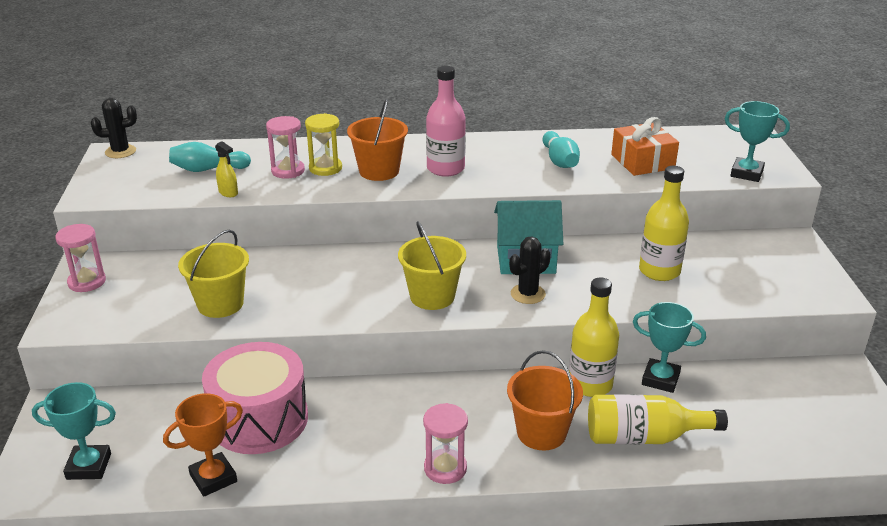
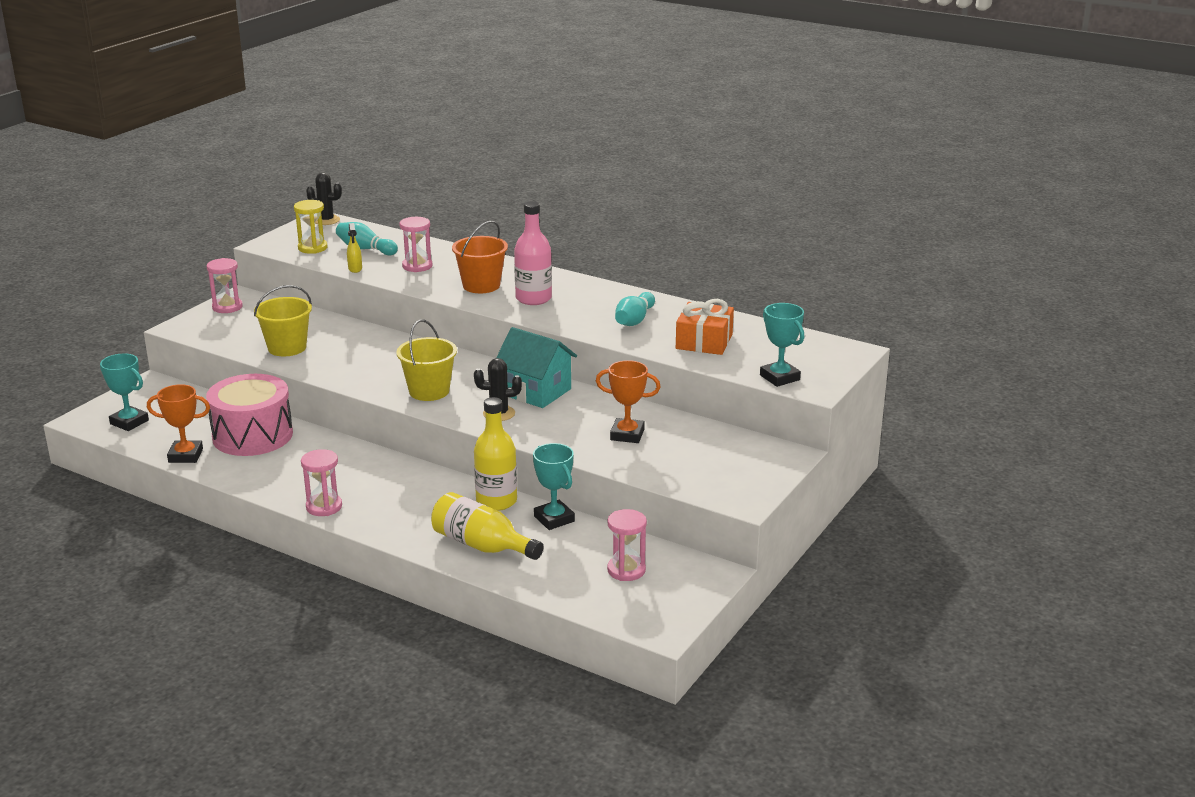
camera: 35 degrees right, 5 degrees down
(325, 168) = (446, 272): yellow hourglass -> yellow hourglass (312, 248)
(541, 433) = (416, 514): orange bucket -> none
(659, 271) = (627, 435): yellow bottle -> orange trophy
(785, 402) = (626, 570): none -> pink hourglass

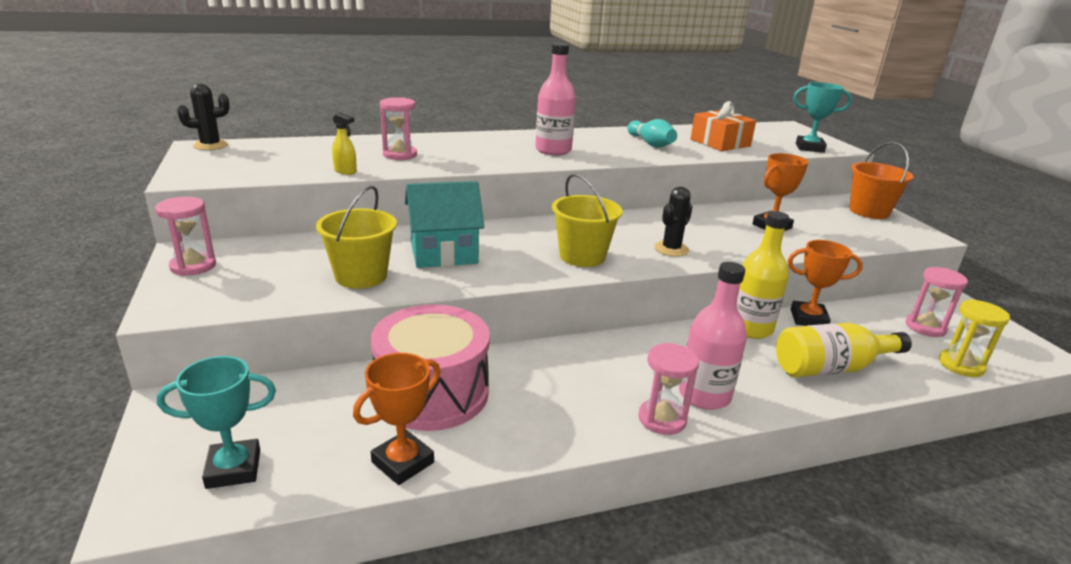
camera: 50 degrees left, 0 degrees up
(312, 248) = (252, 168): yellow hourglass -> yellow hourglass (961, 365)
(365, 249) = (314, 156): turquoise bowling pin -> none
(372, 511) = (704, 395): none -> pink bottle
(481, 285) = (491, 153): orange bucket -> orange bucket (869, 211)
(536, 392) = (650, 224): turquoise house -> turquoise house (444, 253)
(554, 519) = (808, 319): turquoise trophy -> orange trophy

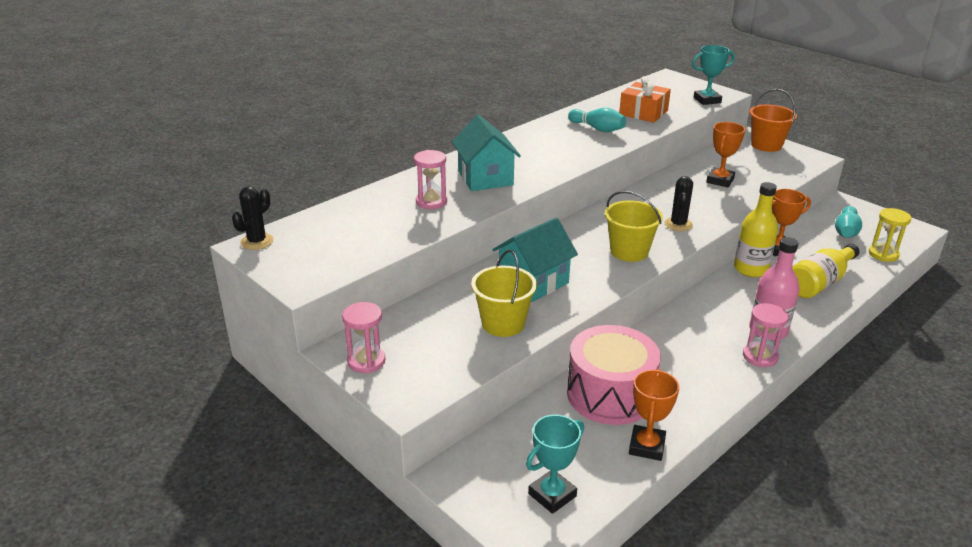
camera: 25 degrees left, 5 degrees up
(345, 171) = (417, 234): yellow spray bottle -> none
(478, 151) = (485, 178): none -> turquoise house
(553, 150) = (538, 159): pink bottle -> none
(925, 327) = (846, 231): pink hourglass -> turquoise bowling pin

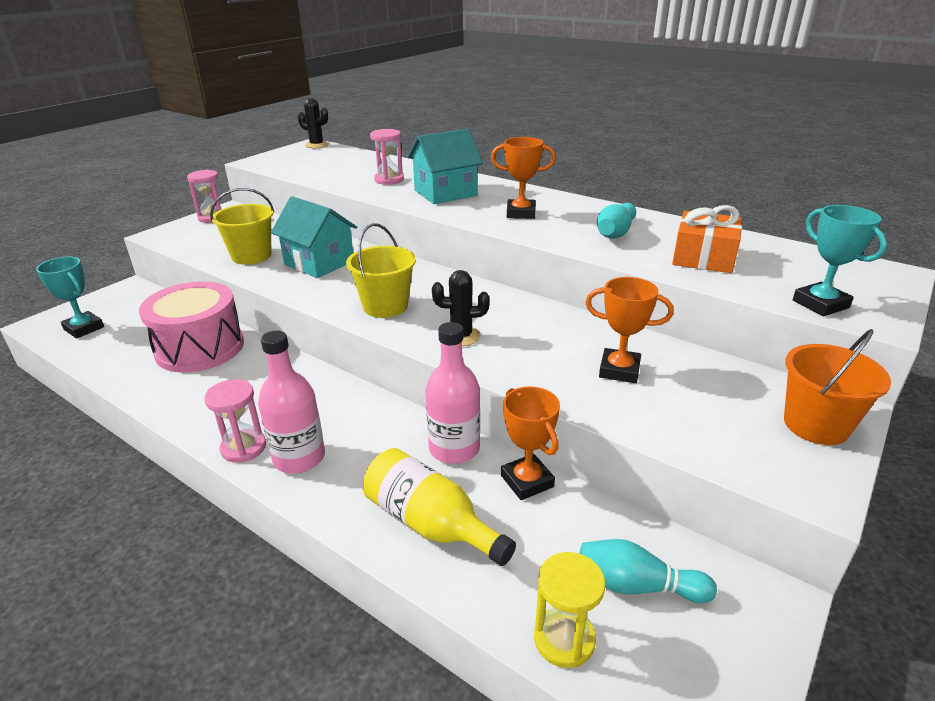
camera: 80 degrees right, 0 degrees up
(647, 446) = (119, 370): orange trophy -> orange trophy (521, 213)
(750, 269) = (454, 449): yellow bottle -> pink bottle

